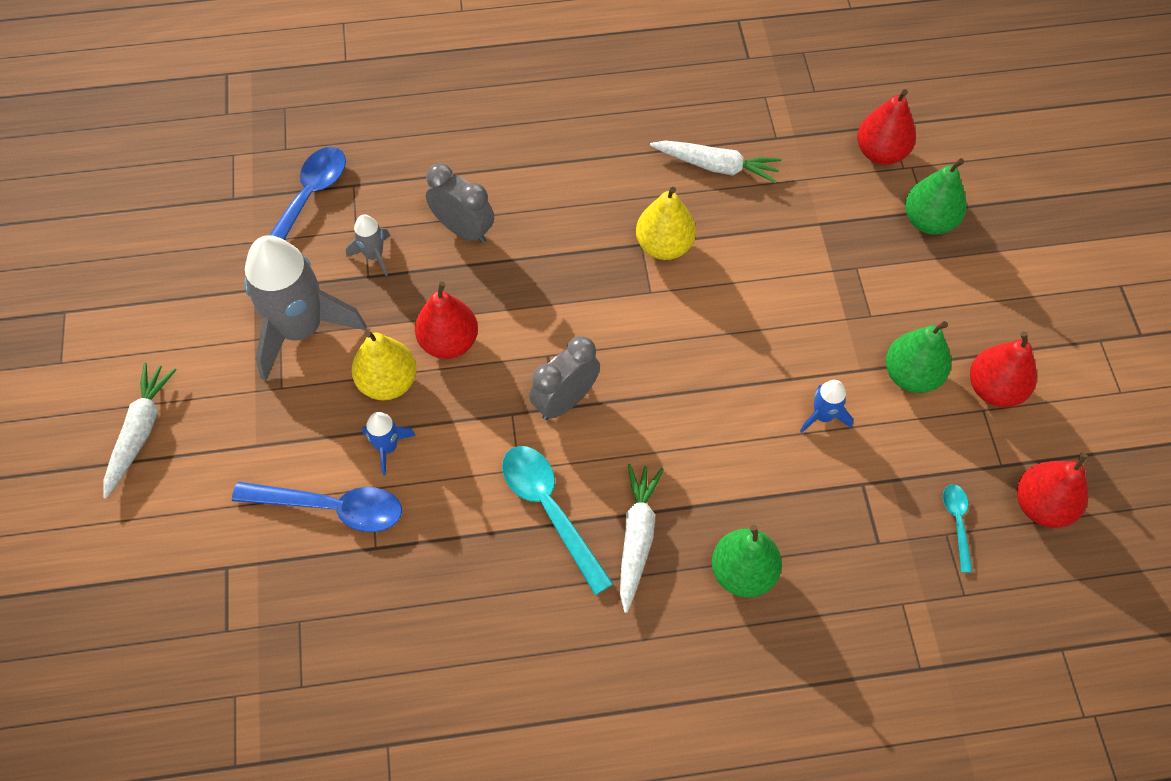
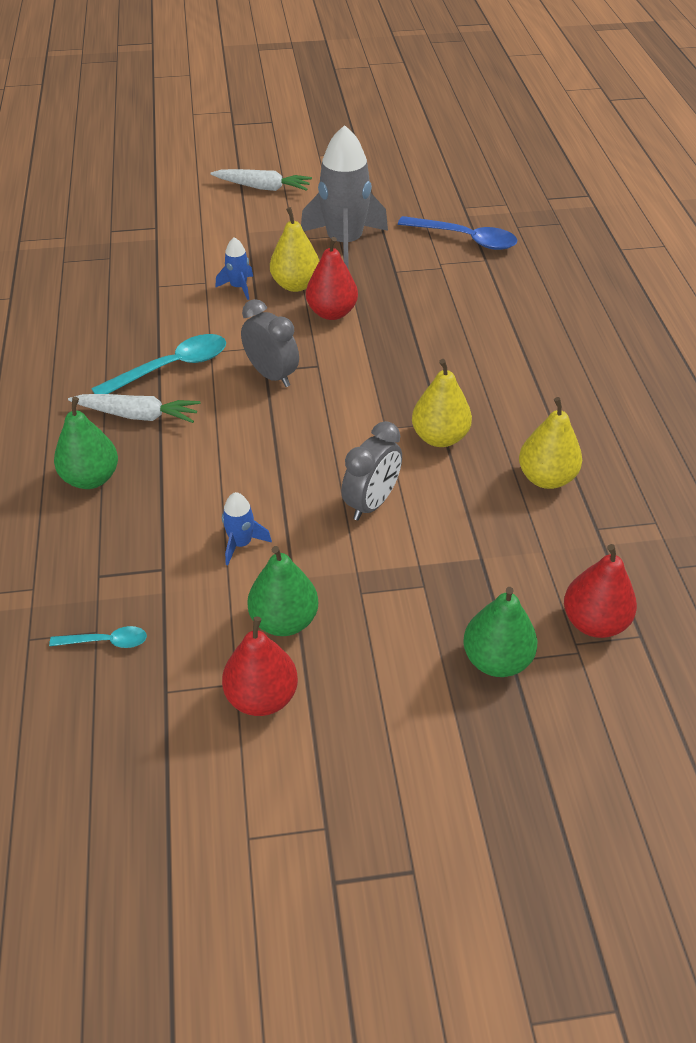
camera: 90 degrees right, 15 degrees down
(331, 508) = (192, 265): blue spoon -> none
(374, 255) = (415, 273): grey rocket -> none
(463, 230) = (446, 317): grey clock -> grey clock (371, 503)
(716, 166) = (546, 478): white carrot -> yellow pear
(1042, 505) = (111, 723): red pear -> none

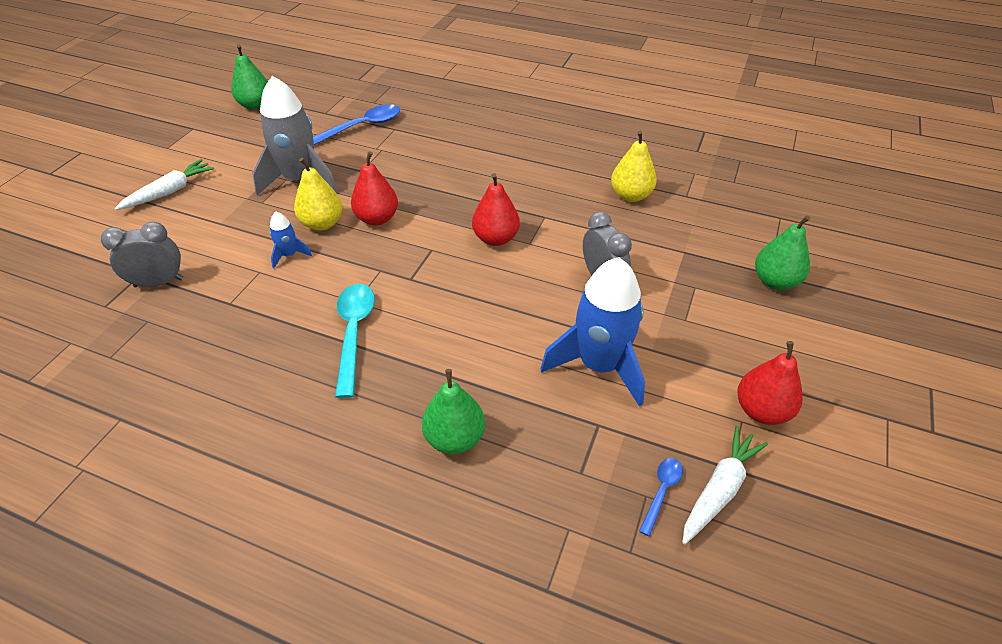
camera: 60 degrees left, 0 degrees up
(106, 641) = (661, 491): turquoise spoon -> blue spoon
(137, 415) = (397, 377): white carrot -> white carrot (719, 489)
(241, 543) = (599, 365): blue rocket -> blue rocket, size x2.26
(272, 375) = (420, 277): grey clock -> grey clock (159, 282)
(284, 621) = (692, 370): green pear -> green pear (256, 105)
(440, 437) = (559, 223): yellow pear -> none
(594, 622) = (762, 230): red pear -> red pear (495, 238)

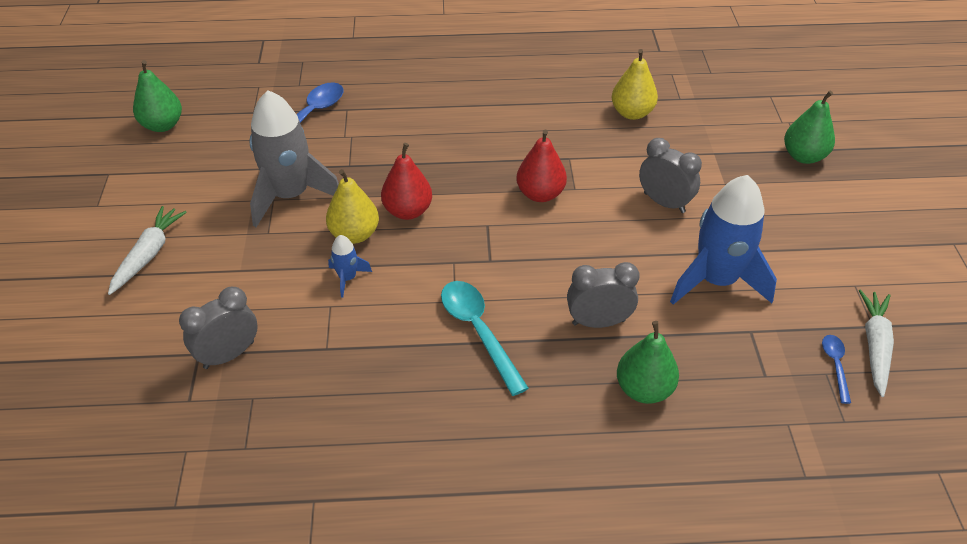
camera: 25 degrees left, 0 degrees up
(461, 363) = (598, 322): none -> grey clock
(761, 410) = (864, 271): red pear -> none

